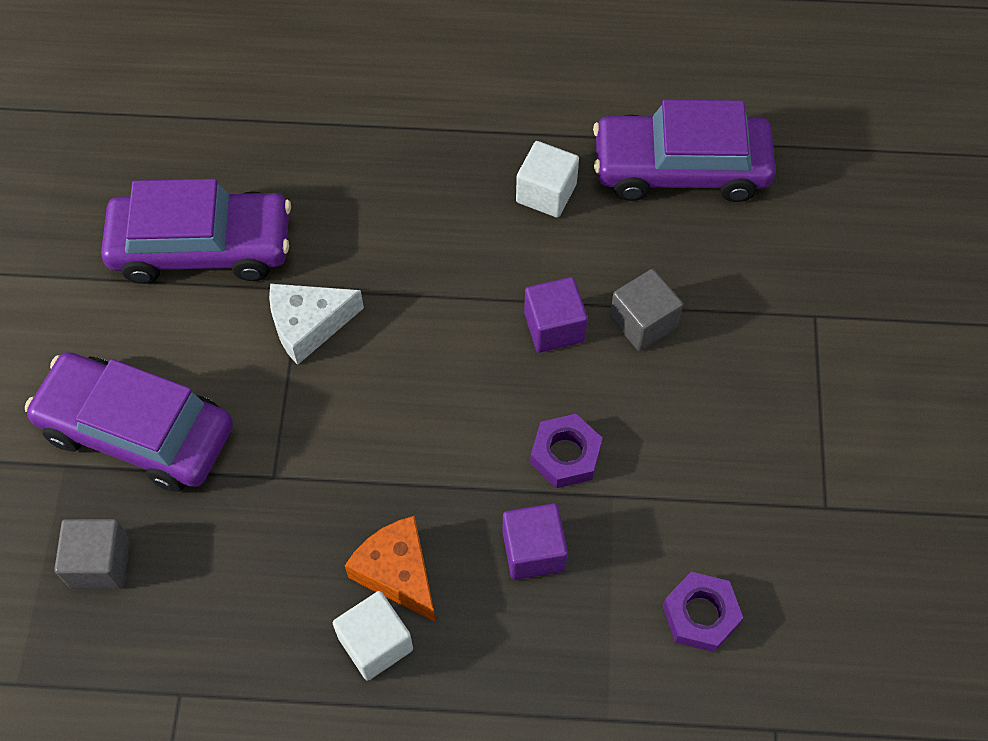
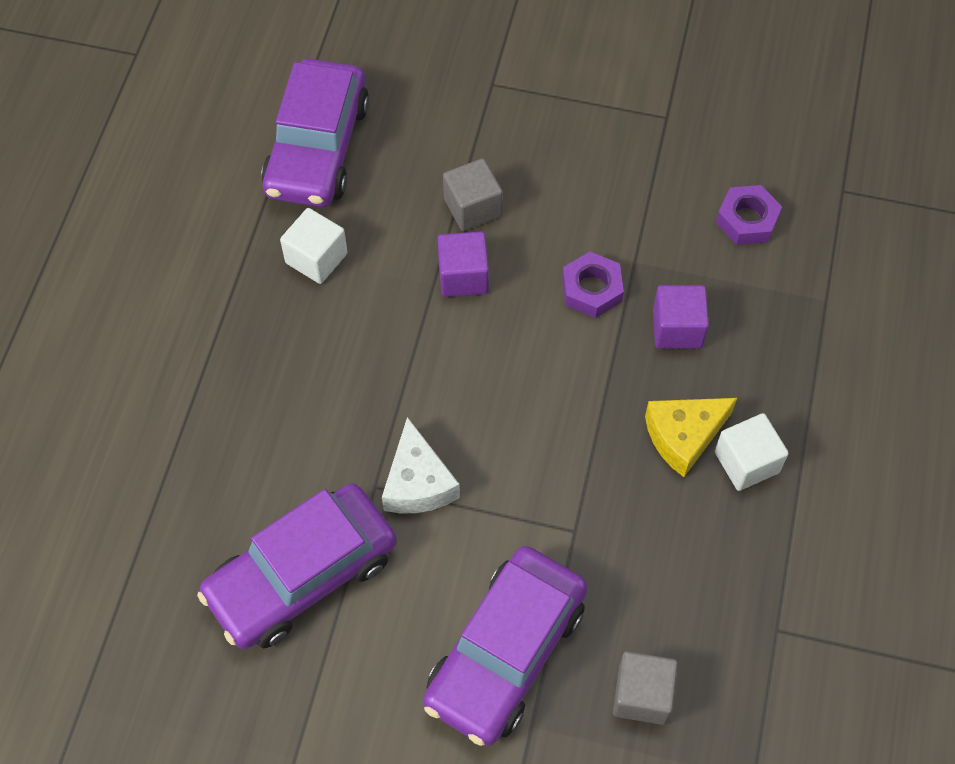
camera: 80 degrees left, 0 degrees up
(202, 247) = (302, 575): purple car -> purple car turned 135 degrees counterclockwise
(397, 572) = (684, 436): orange cheese -> yellow cheese

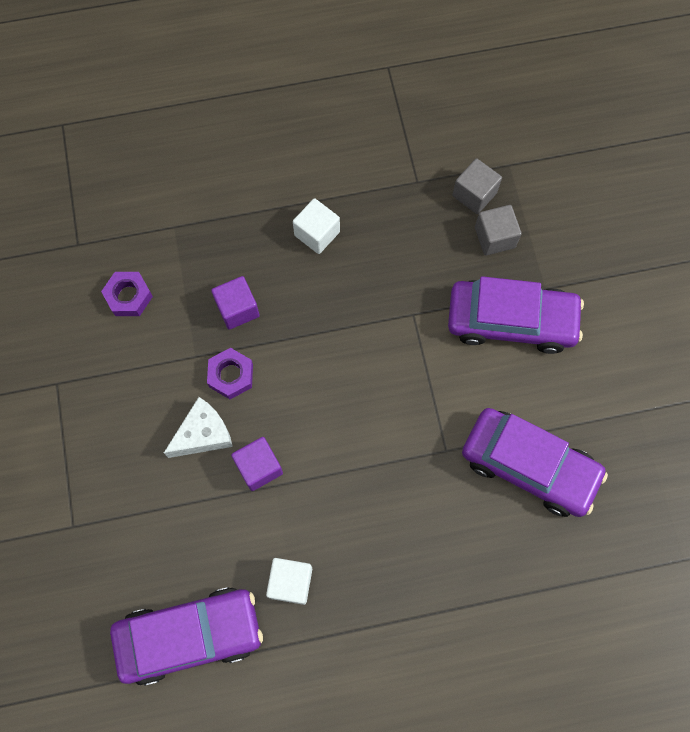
camera: 115 degrees left, 10 degrees up
(418, 483) = (429, 423): white cheese -> white cheese (203, 434)
(472, 207) = (196, 488): grey cube -> grey cube (474, 194)
(684, 436) = (316, 276): yellow cheese -> none

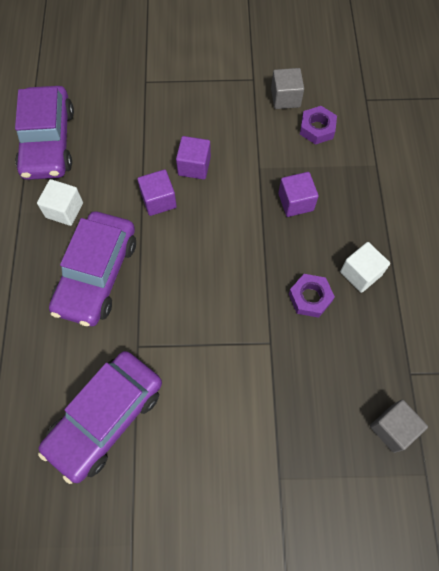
camera: 100 degrees right, 5 degrees down
(203, 434) = (194, 166): white cheese -> purple cube
(231, 375) = (238, 190): purple nut -> purple nut (310, 298)
(494, 237) = (342, 439): grey cube -> grey cube (285, 98)
(511, 321) = (249, 434): purple car -> purple car (97, 275)

